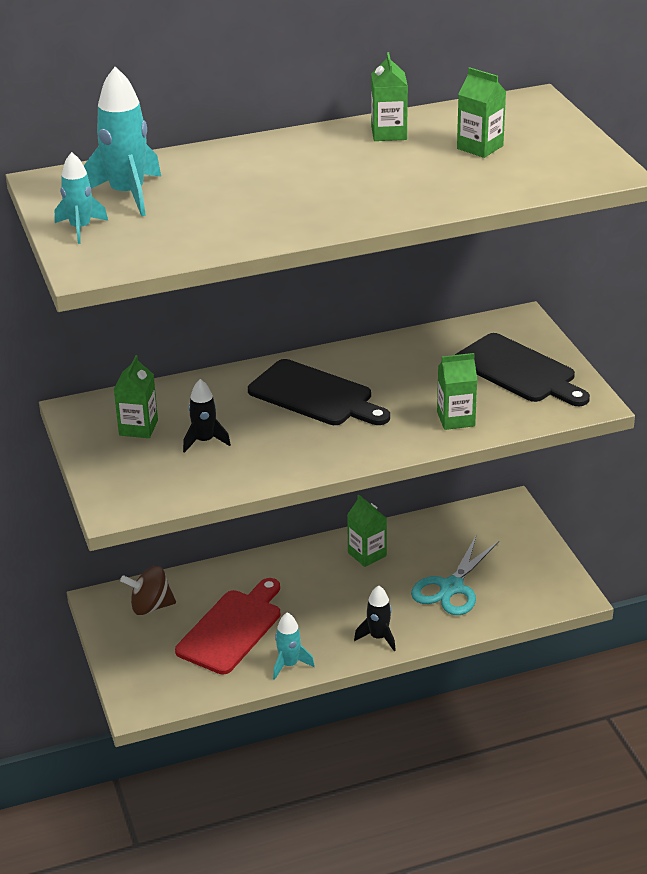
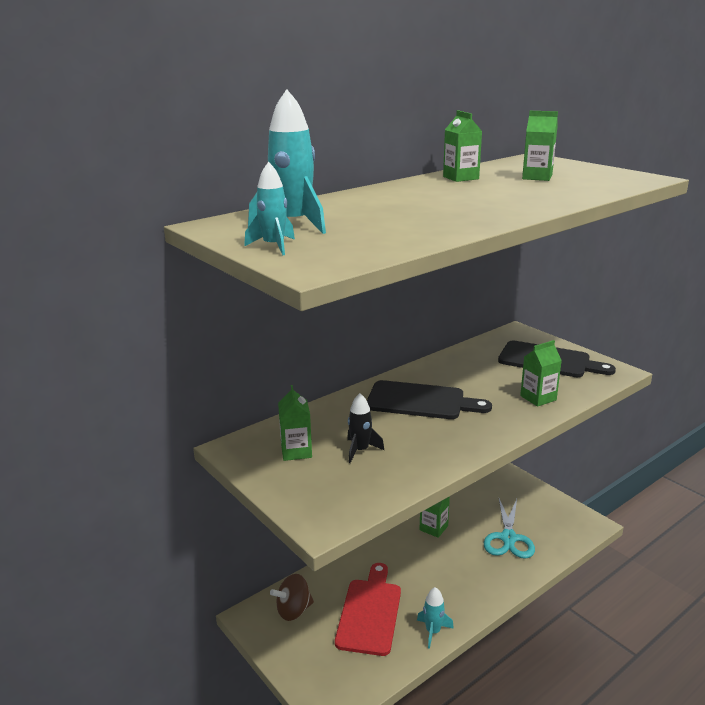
camera: 20 degrees left, 10 degrees down
(378, 637) = (484, 590): black rocket -> none

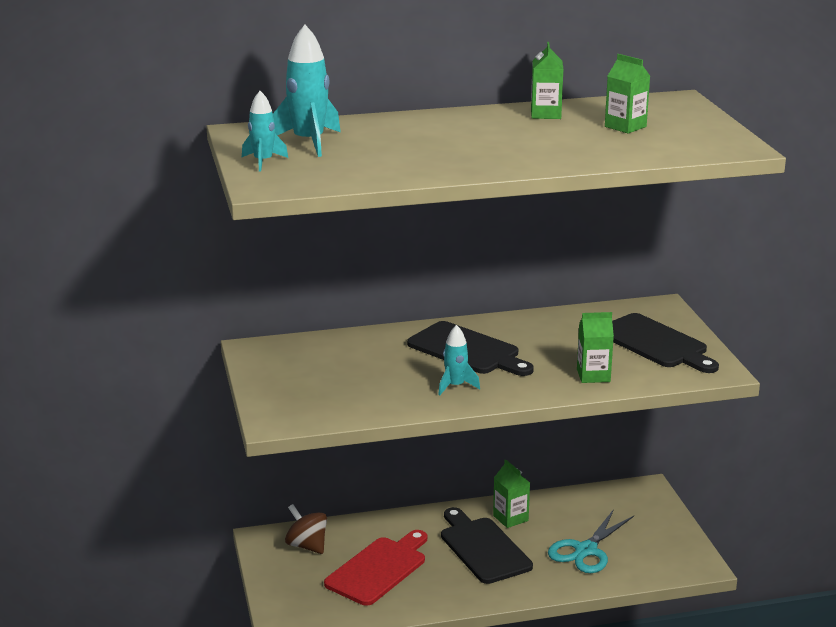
camera: 25 degrees right, 0 degrees up
(293, 610) = (307, 546): brown spinning top -> brown spinning top turned 45 degrees clockwise
(296, 451) = (305, 364): green carton -> none
(360, 450) = (363, 378): black rocket -> none
(433, 631) = (427, 602): turquoise rocket -> turquoise rocket (455, 386)
(435, 562) = (483, 548): none -> black cutting board

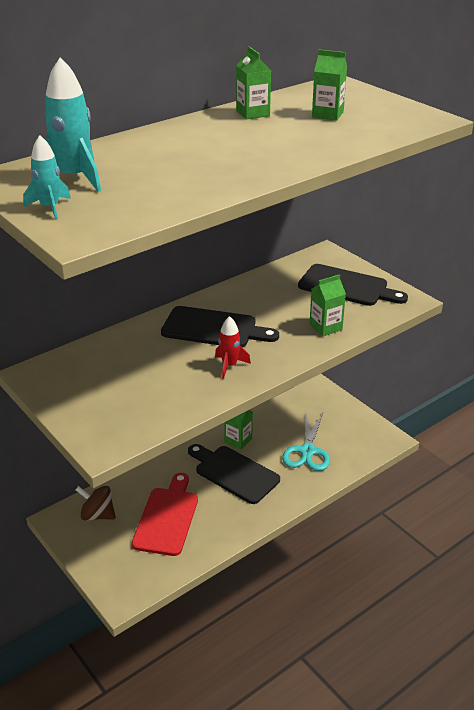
camera: 25 degrees left, 10 degrees up
(455, 386) = (229, 366): turquoise rocket -> red rocket

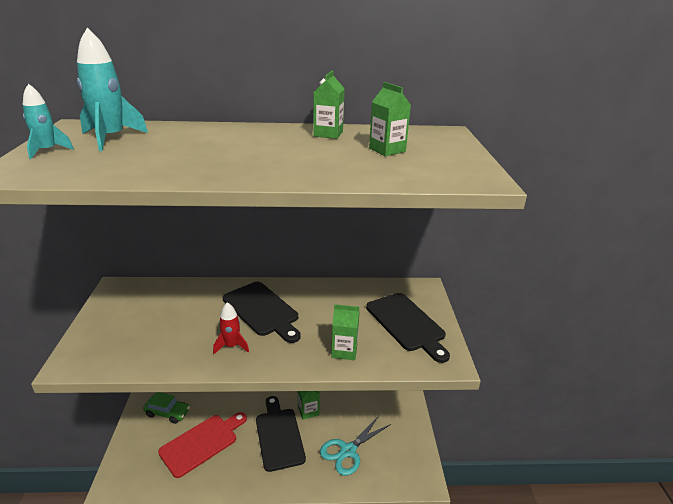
camera: 35 degrees right, 5 degrees down
(97, 515) = (167, 413): brown spinning top -> green car

